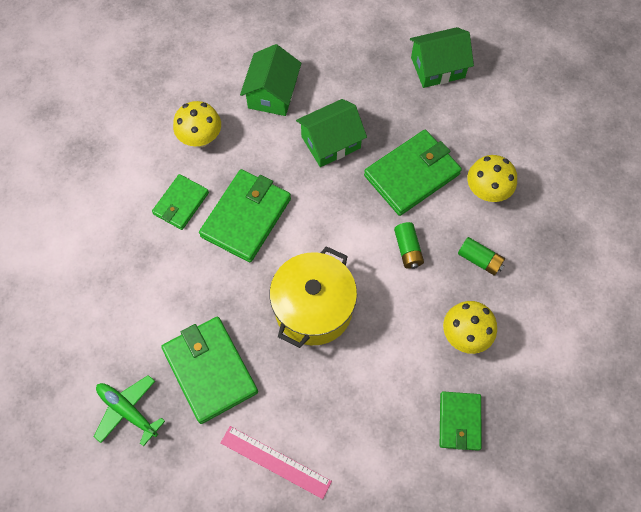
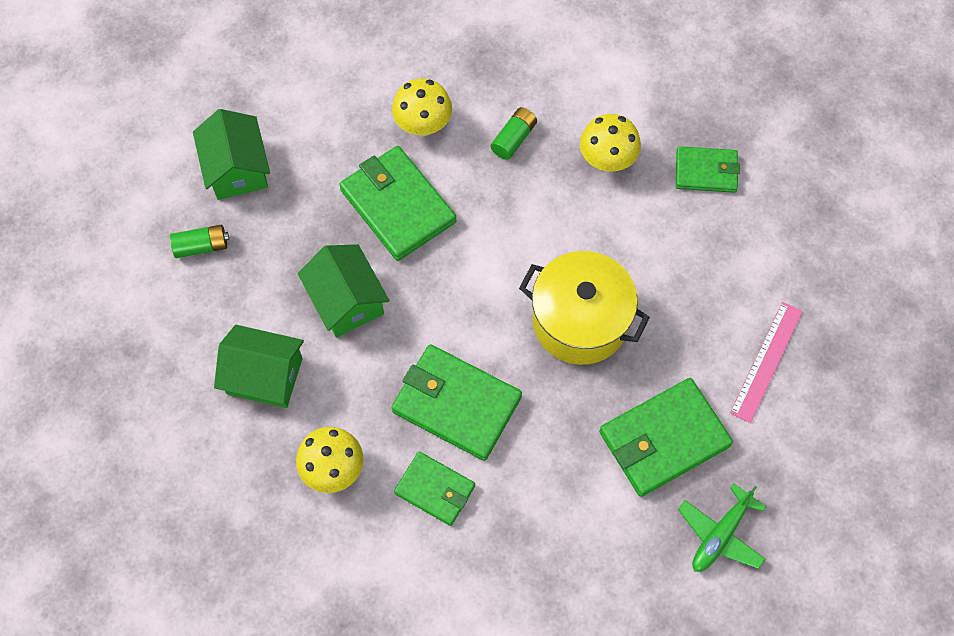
camera: 90 degrees left, 0 degrees up
(408, 249) = (501, 214): green battery -> green battery (201, 246)

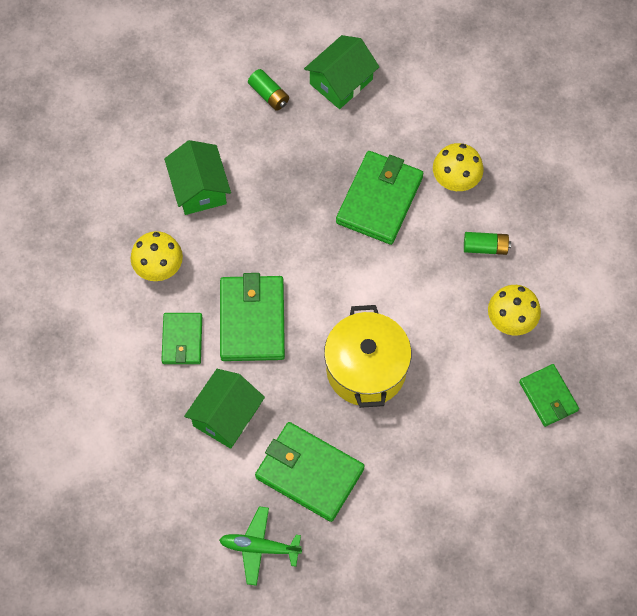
camera: 60 degrees right, 0 degrees up
(346, 301) = (285, 207): green house -> green house (226, 416)
(766, 361) = (415, 516): pink ruler -> none

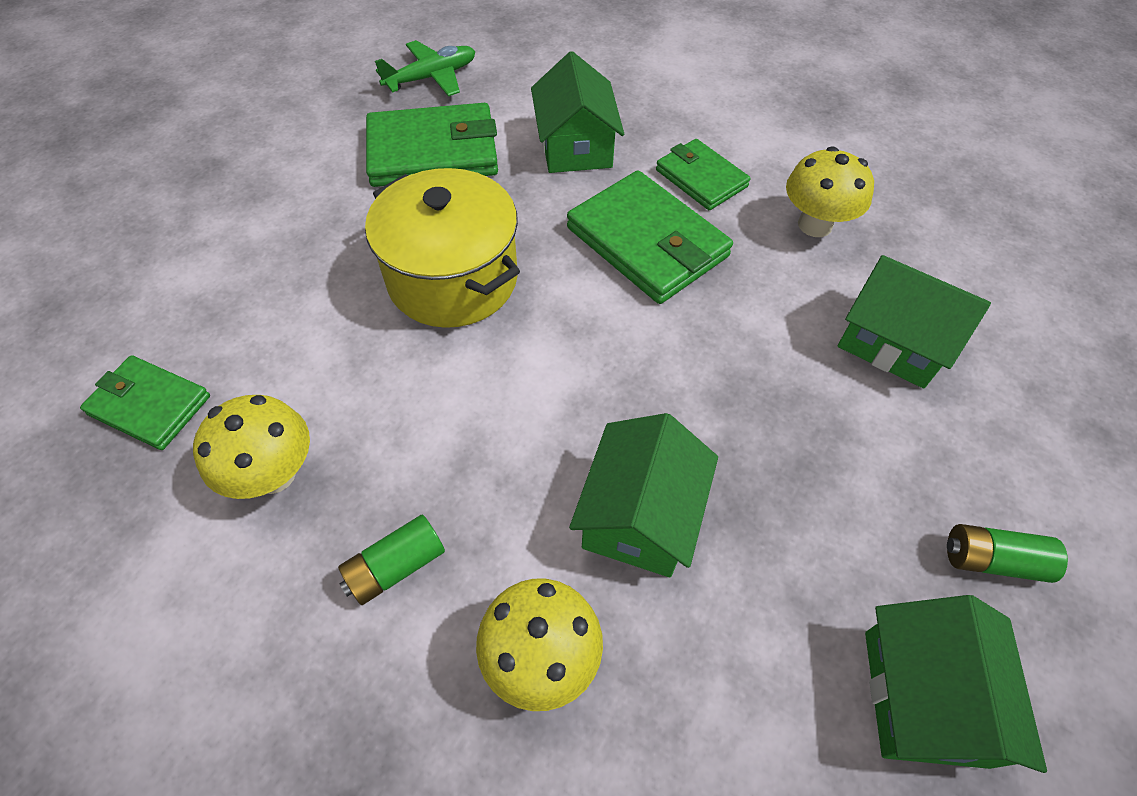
camera: 140 degrees right, 10 degrees down
(379, 199) = (639, 515): green wallet -> green house

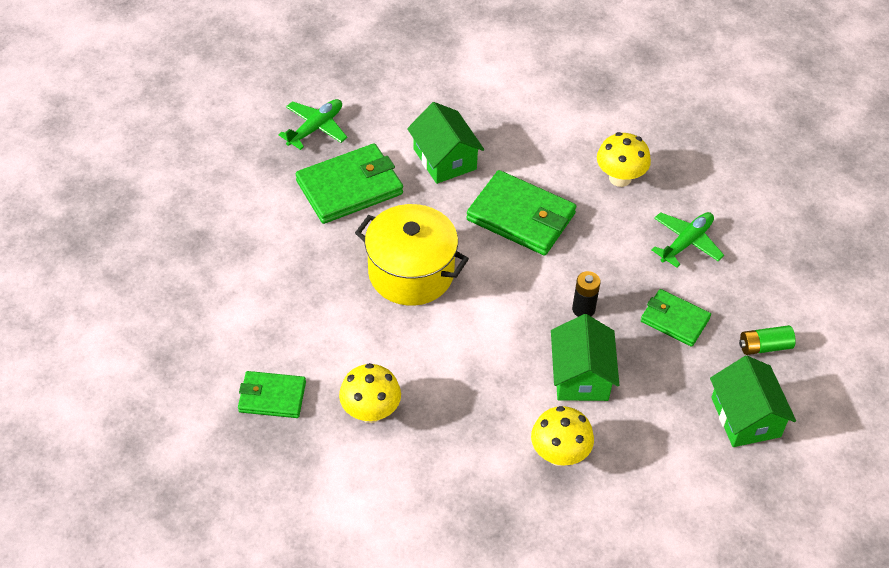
camera: 20 degrees left, 5 degrees down
(396, 566) = (465, 436): green battery -> none
(687, 402) = (583, 309): none -> black battery
(701, 178) = (537, 162): green wallet -> green wallet (674, 320)
(893, 341) = (686, 242): green house -> green plane

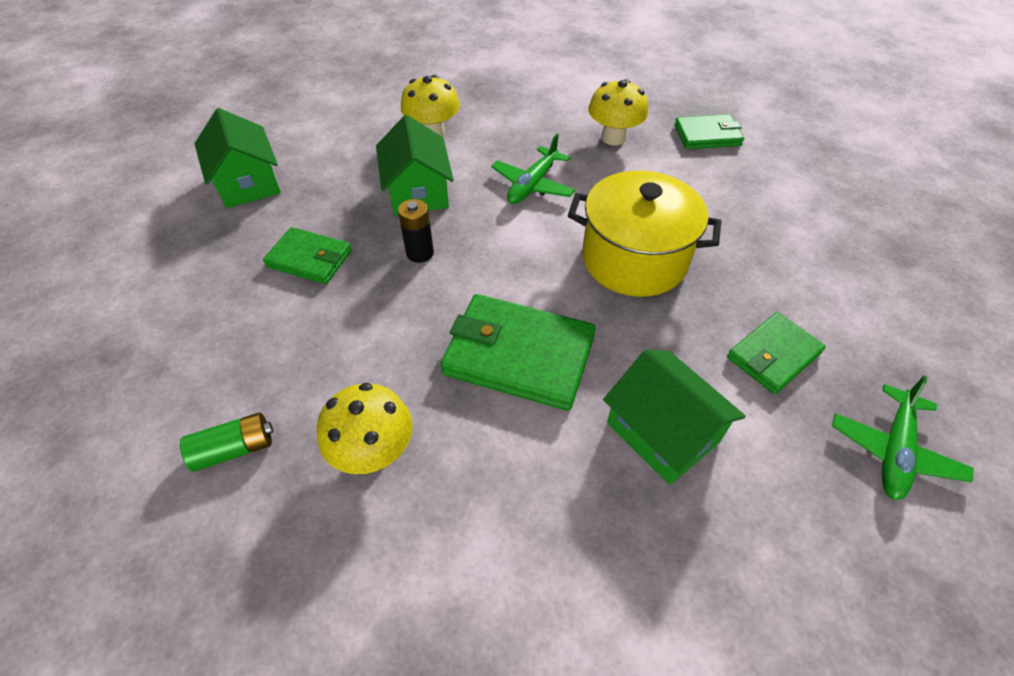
camera: 170 degrees right, 0 degrees up
(350, 187) = (773, 355): green wallet -> green wallet, size x0.61
(686, 242) = (278, 359): green plane -> green plane (532, 185)
(764, 346) = (206, 248): green battery -> green battery (234, 449)

